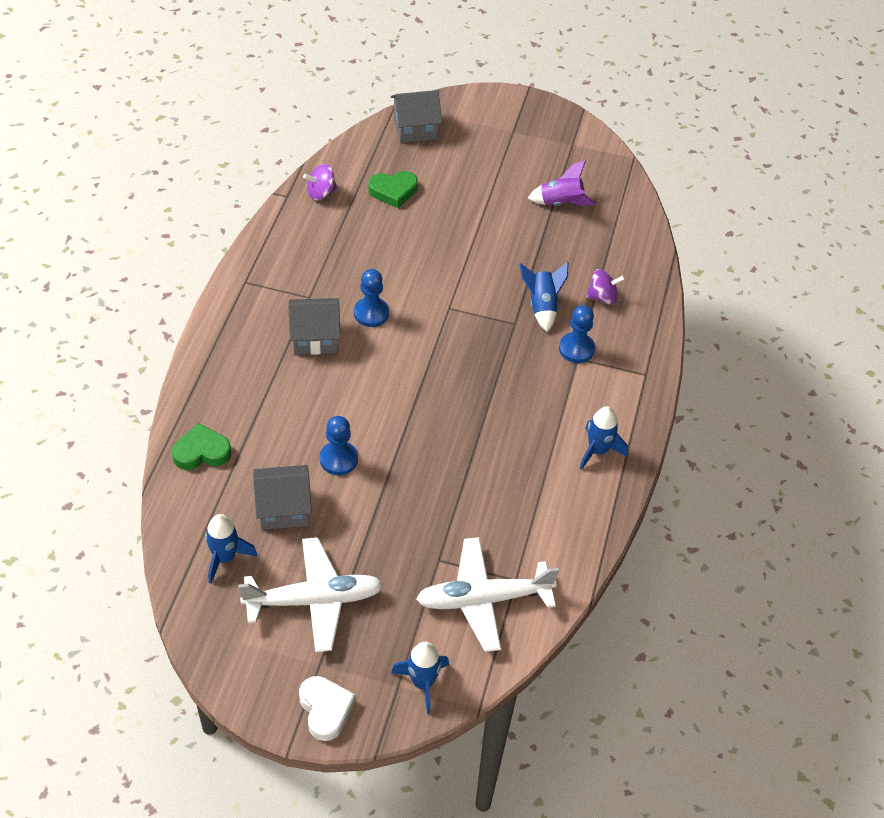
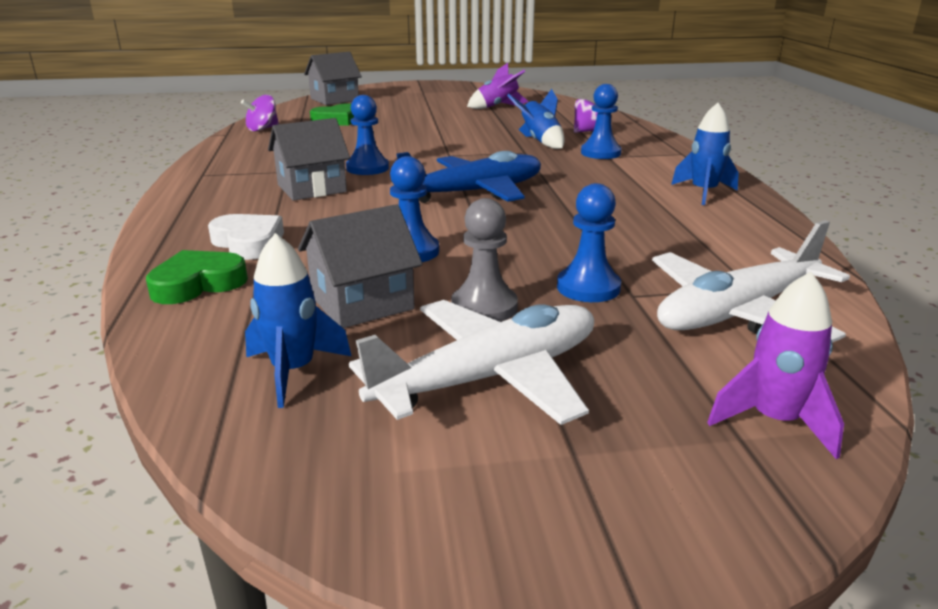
camera: 20 degrees left, 25 degrees down
(325, 709) = (652, 518): white heart -> white heart (248, 243)
(347, 538) = (484, 307): none -> grey pawn
(418, 542) = (588, 287): none -> blue pawn
(422, 683) = (774, 421): blue rocket -> purple rocket
(428, 388) = (475, 192): none -> blue plane

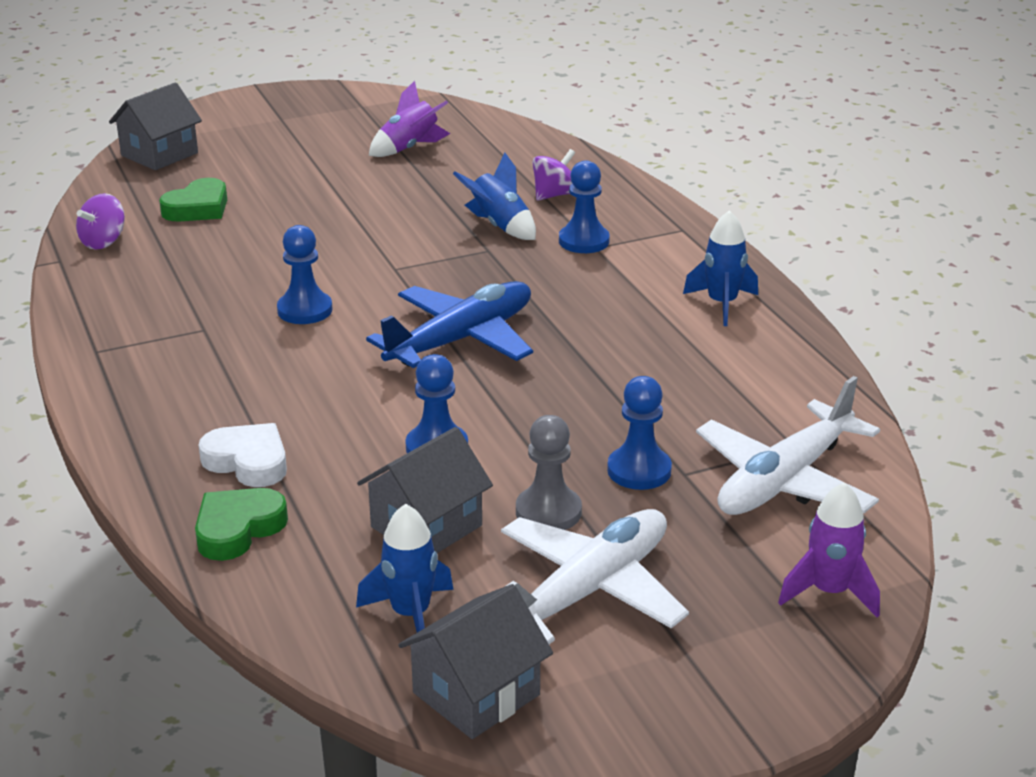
camera: 15 degrees left, 5 degrees up
(312, 188) = (258, 359): grey house -> grey house (476, 694)

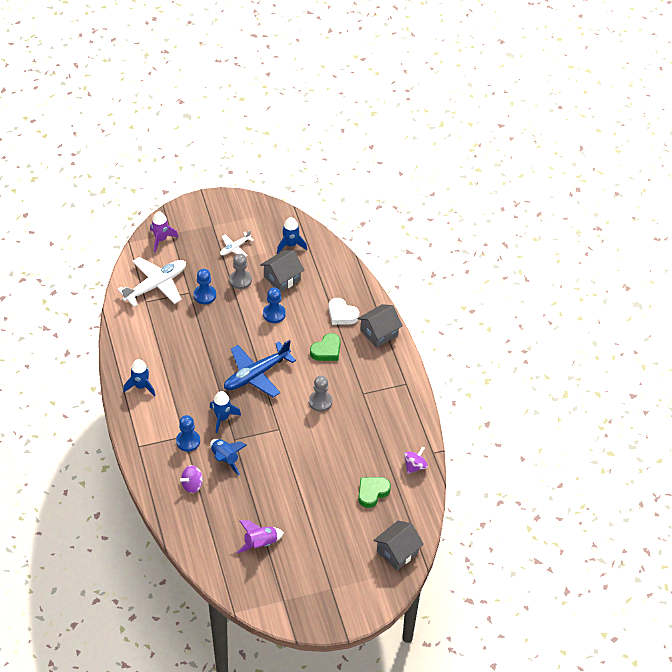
camera: 175 degrees left, 20 degrees up
(238, 529) = (344, 284): green heart -> green heart (326, 350)
(305, 310) = (320, 402): blue pawn -> grey pawn
(476, 694) = (275, 217): grey house -> grey house (379, 333)
(522, 274) = (222, 418): none -> blue rocket
(589, 590) = (235, 248): white plane -> white plane, size x0.52

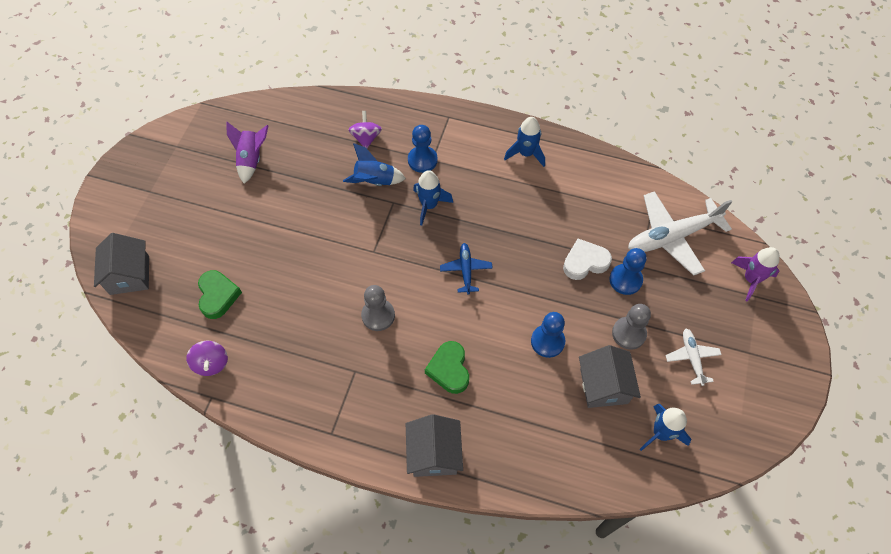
camera: 125 degrees right, 10 degrees up
(156, 285) = (672, 237): white plane -> white plane turned 75 degrees clockwise
(256, 374) = (466, 270): blue plane -> blue plane, size x0.52
(342, 314) = (496, 425): white heart -> white heart (585, 262)

